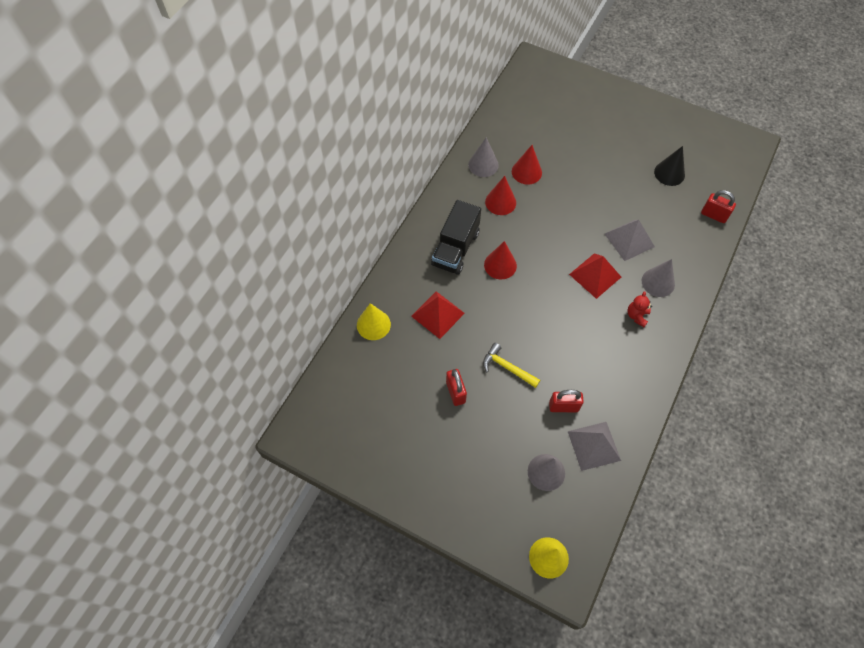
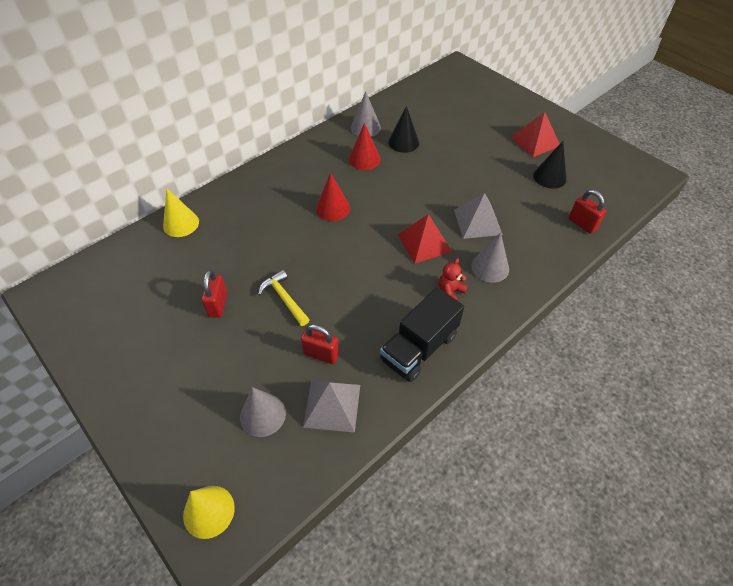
camera: 20 degrees right, 10 degrees down
(437, 314) = (246, 232): red pyramid -> red pyramid (535, 141)
(455, 248) = (298, 184): black truck -> black truck (419, 348)
(526, 172) = (403, 142): red cone -> black cone

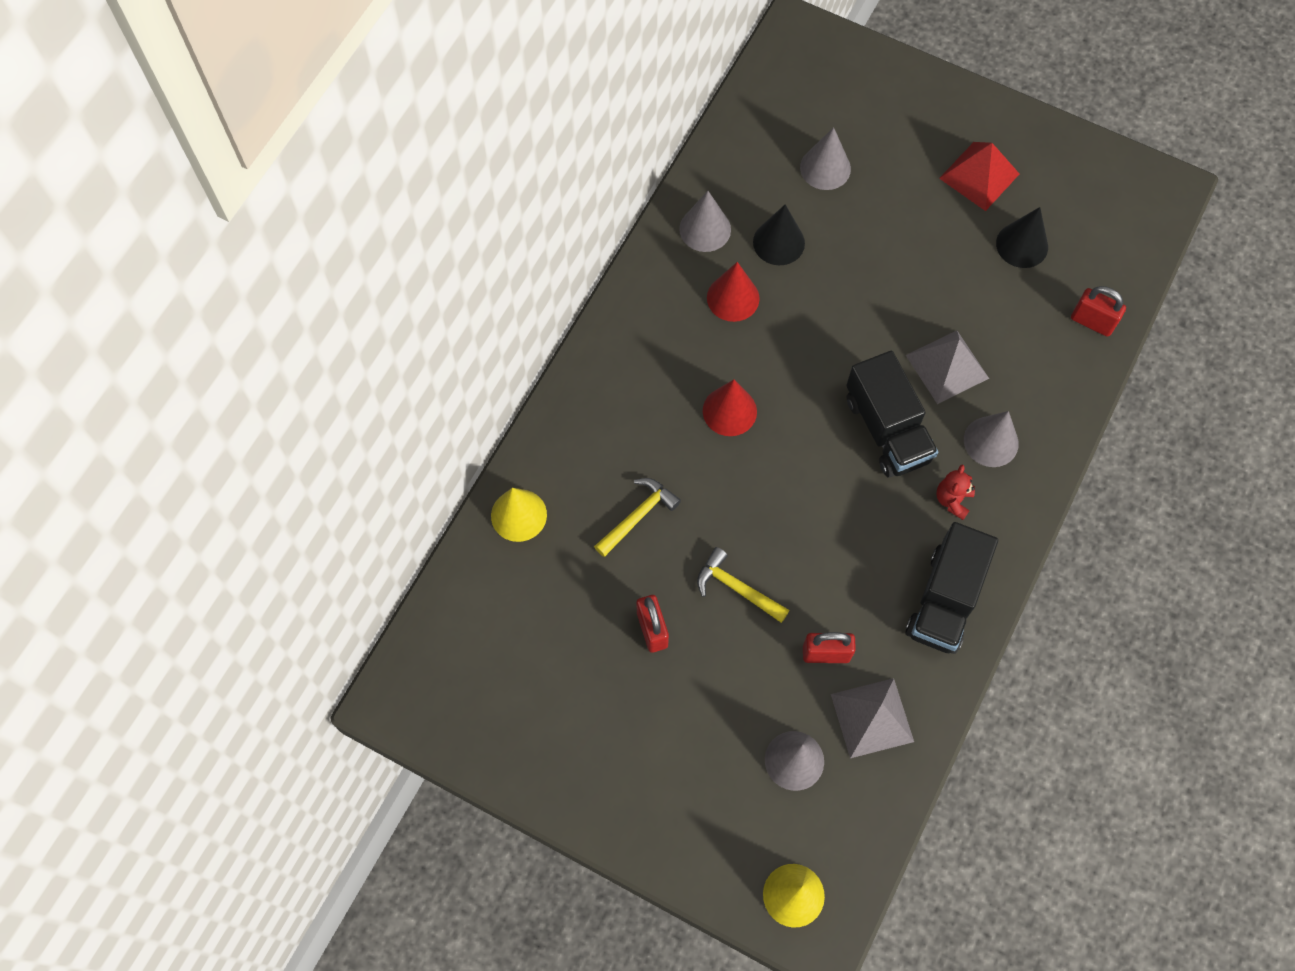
camera: 20 degrees left, 15 degrees up
(248, 243) = (638, 516): none -> yellow hammer
(424, 243) = (887, 429): red pyramid -> black truck
(446, 118) = (825, 168): none -> grey cone

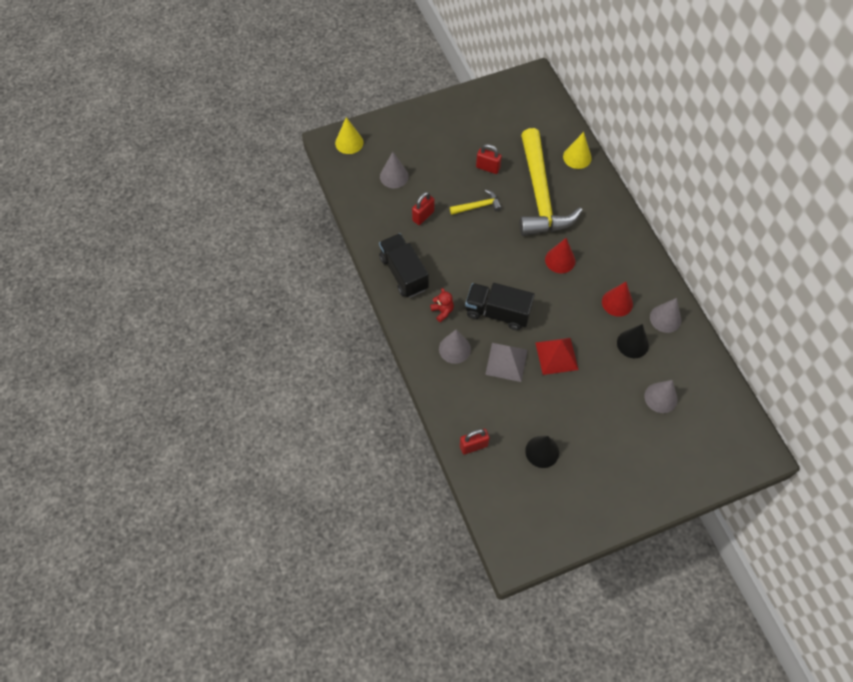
camera: 130 degrees right, 5 degrees down
(638, 516) = (540, 195): yellow hammer -> yellow hammer, size x2.43
(872, 717) = (384, 212): grey pyramid -> none
(979, 176) = (599, 467): red pyramid -> red pyramid (556, 356)

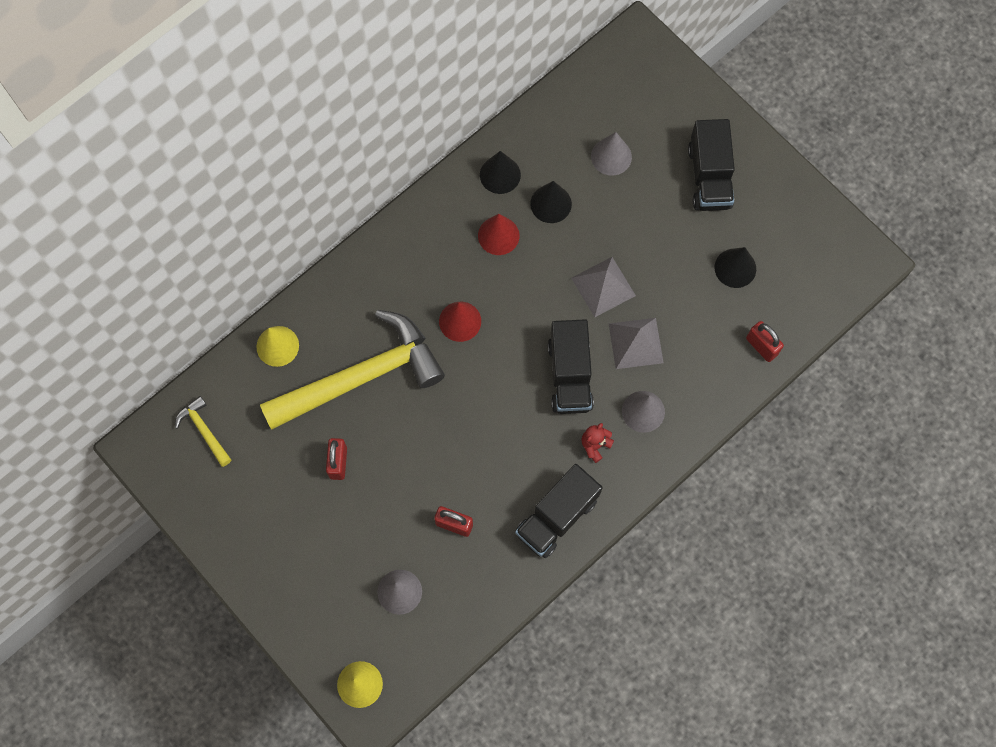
camera: 110 degrees left, 10 degrees up
(478, 206) = (410, 454): yellow hammer -> yellow hammer (204, 430)
(556, 356) = (603, 286): red pyramid -> grey pyramid
(624, 462) = (709, 177): none -> black truck
(665, 318) = (500, 175): grey cone -> black cone

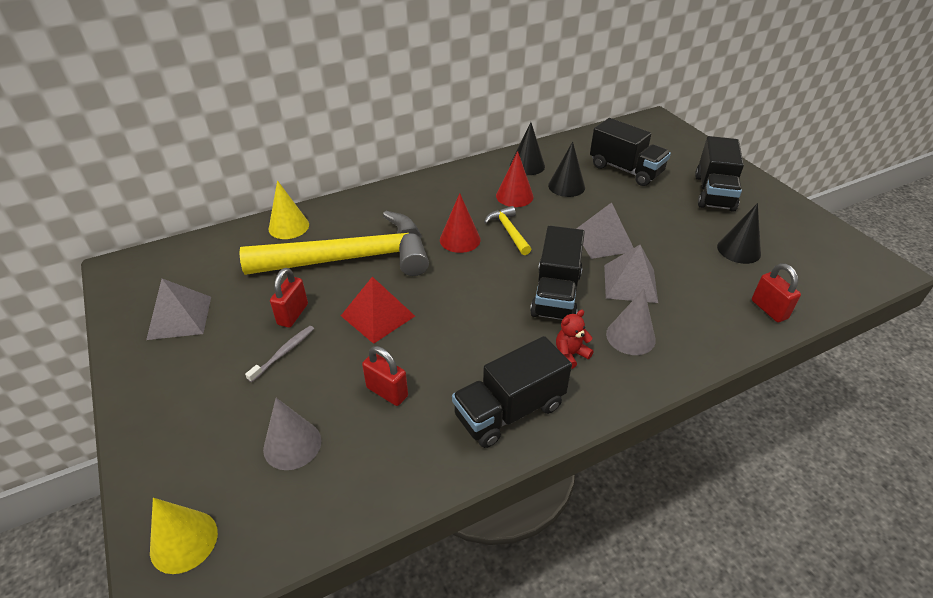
camera: 15 degrees right, 30 degrees down
(204, 430) = (185, 267): yellow hammer -> yellow hammer (508, 231)
(237, 493) = (179, 317): none -> grey pyramid
(351, 507) = (284, 353): none -> grey toothbrush
(415, 444) = (377, 315): none -> red pyramid
(611, 156) = (625, 170): grey cone -> black truck

